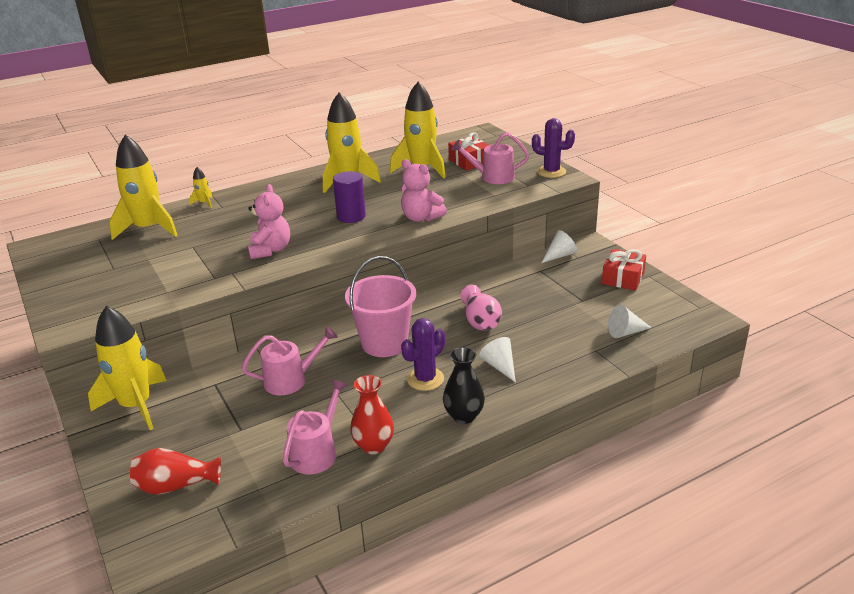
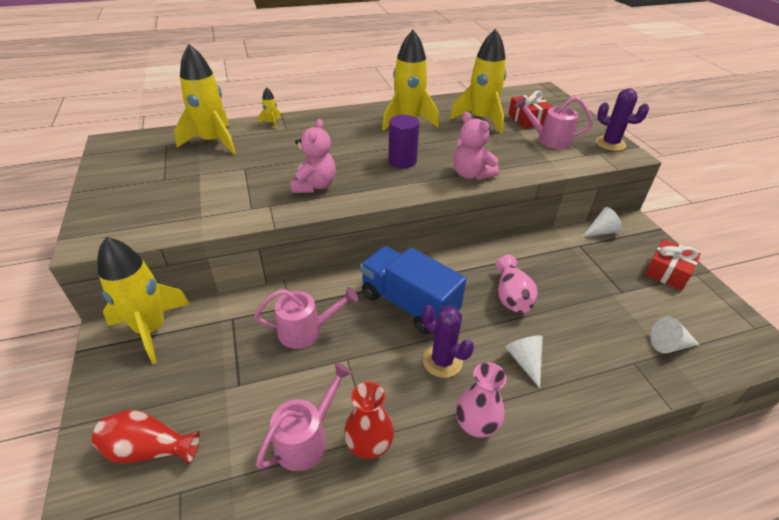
camera: 10 degrees right, 10 degrees up
(384, 343) = (409, 304): pink bucket -> blue truck
(425, 379) = (442, 361): purple cactus -> purple cactus turned 75 degrees clockwise
(464, 416) = (476, 425): black vase -> pink vase

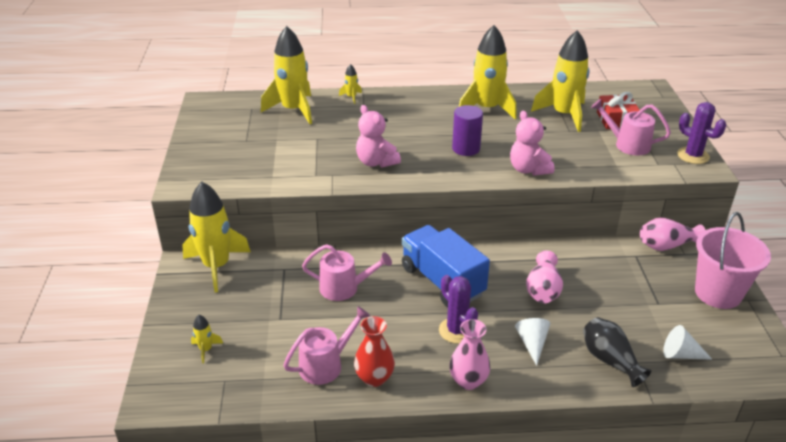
camera: 15 degrees right, 5 degrees down
(149, 449) = (206, 349): red vase -> yellow rocket
(314, 186) = (376, 162): pink teddy bear -> pink teddy bear turned 120 degrees clockwise
(601, 231) = (666, 246): white cone -> pink vase
(608, 366) = (610, 360): none -> black vase
(667, 272) = (718, 293): red gift -> pink bucket

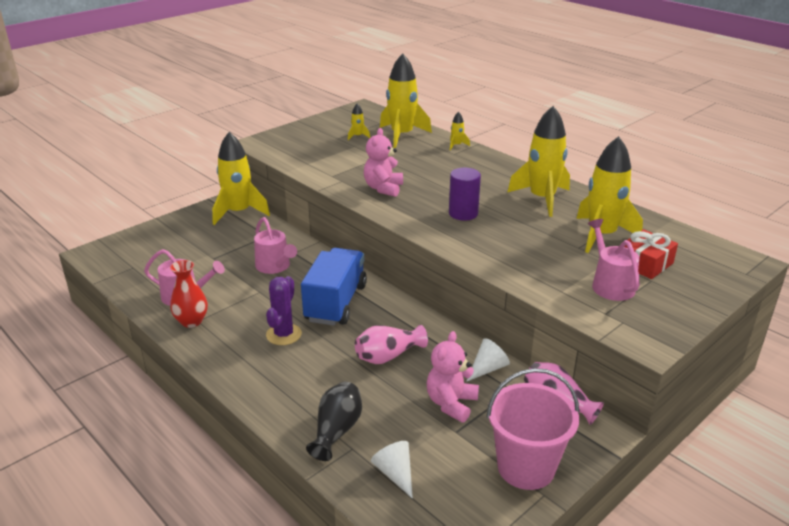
camera: 50 degrees right, 5 degrees down
(206, 349) = (154, 247): yellow rocket -> yellow rocket (358, 136)
(468, 381) = (231, 364): pink vase -> none
(528, 169) = (478, 251): pink teddy bear -> pink teddy bear (451, 403)
(532, 343) = (310, 378): white cone -> white cone (487, 368)
(693, 156) = (659, 328): purple cactus -> none

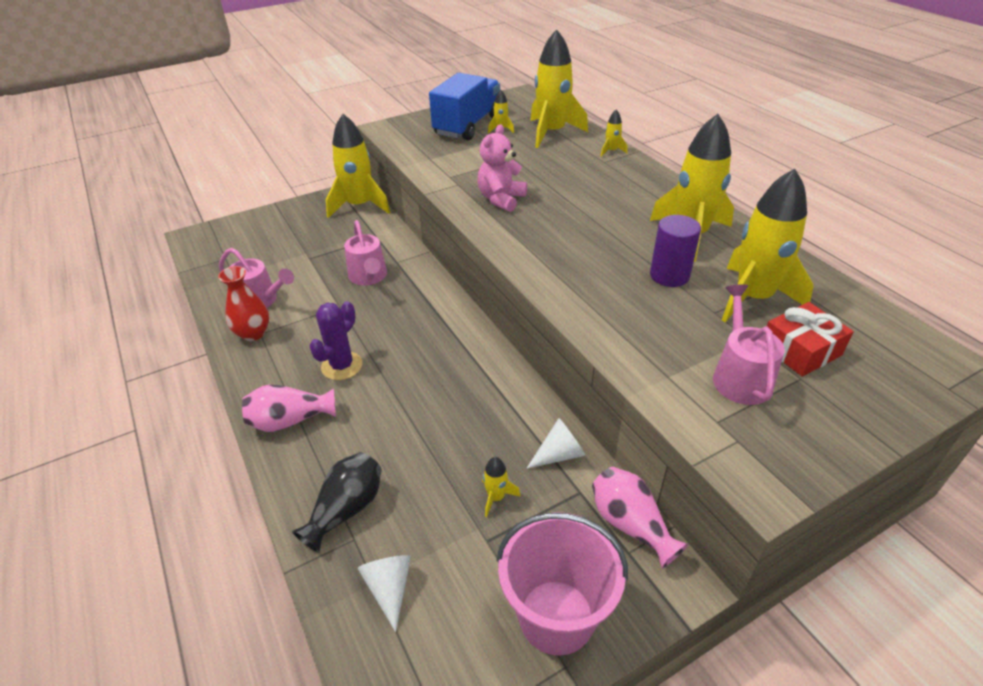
camera: 15 degrees right, 10 degrees up
(336, 303) = (415, 333): blue truck -> blue truck (467, 126)
(388, 356) = (446, 415): pink vase -> pink vase (290, 420)
(451, 403) = (496, 497): pink teddy bear -> yellow rocket
(463, 213) = (582, 244): purple cylinder -> purple cylinder (669, 275)

